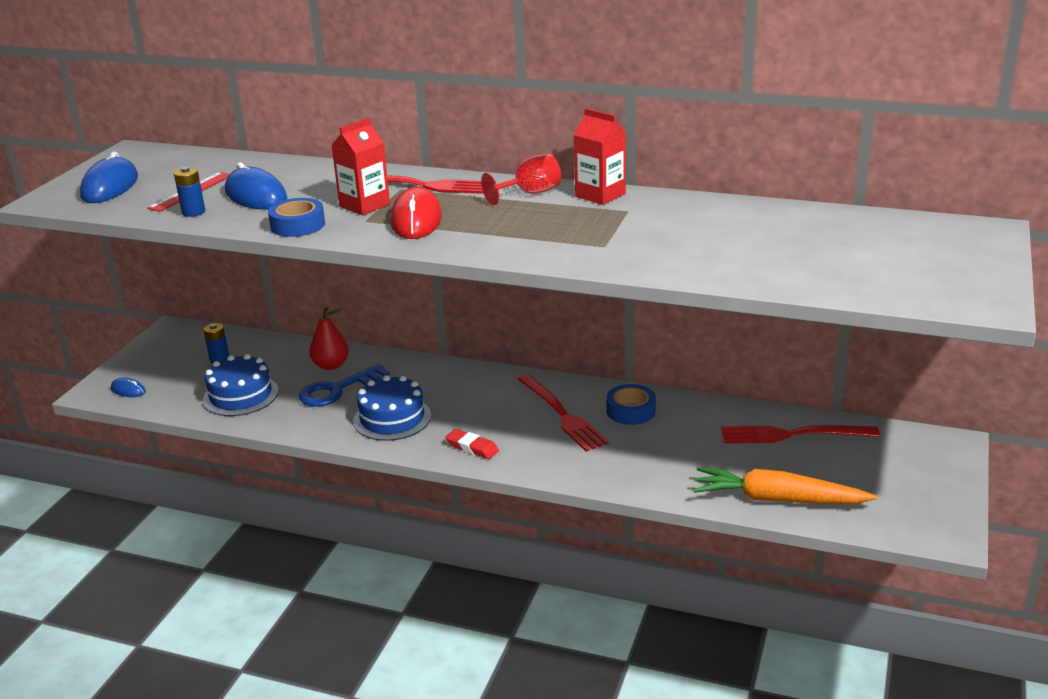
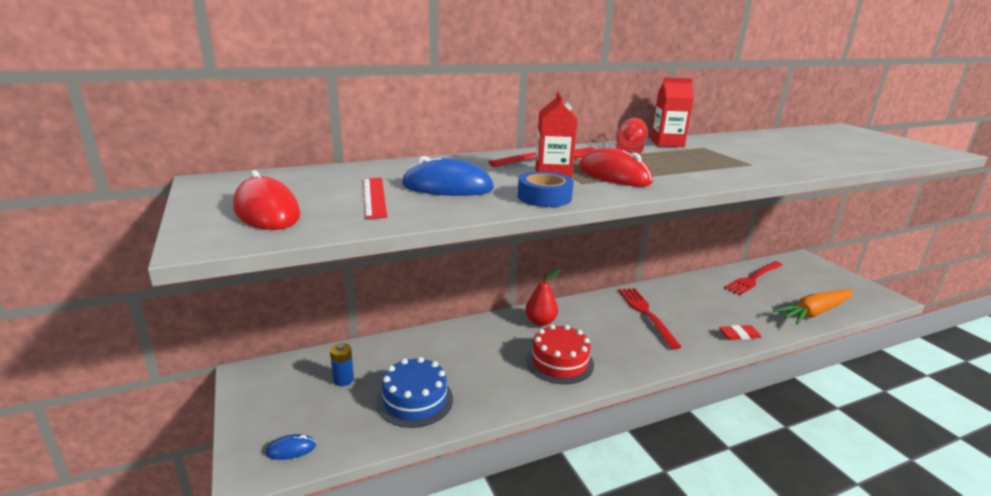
camera: 45 degrees left, 5 degrees down
(110, 187) = (267, 211): blue mouse -> red mouse
(193, 212) = (424, 210): blue battery -> none
(331, 365) = (448, 345): red pear -> red pear (540, 322)
(337, 390) = (485, 360): blue key -> none
(392, 418) = (559, 362): blue cake -> red cake
(472, 447) = (641, 357): red eraser -> red eraser (739, 335)
(562, 415) = (646, 314): red fork -> red fork turned 120 degrees counterclockwise
(631, 411) = (671, 297): blue tape -> none

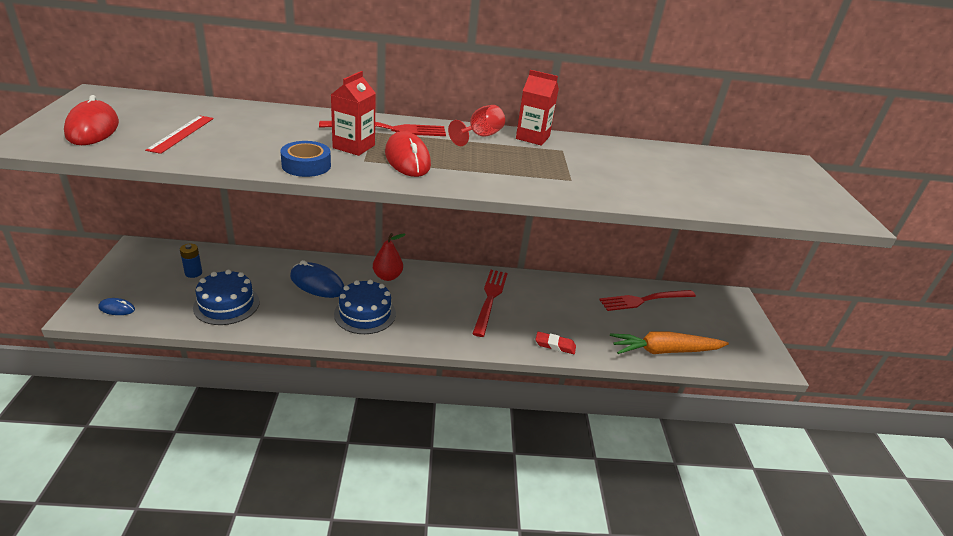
camera: 20 degrees right, 10 degrees up
(447, 187) = (248, 138): blue mouse -> blue mouse (317, 283)
(559, 362) = (365, 313): red cake -> blue cake

